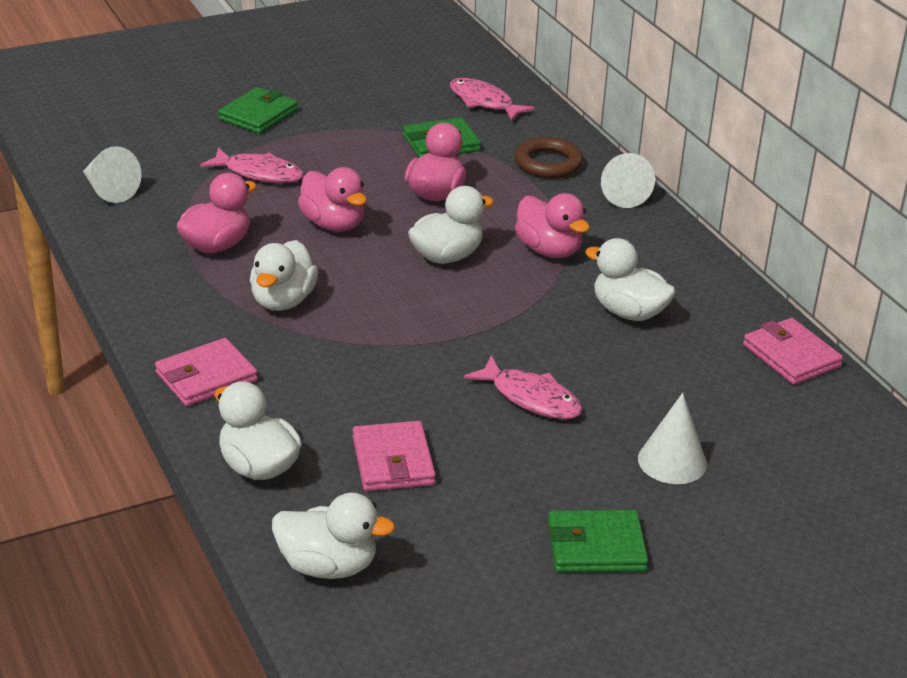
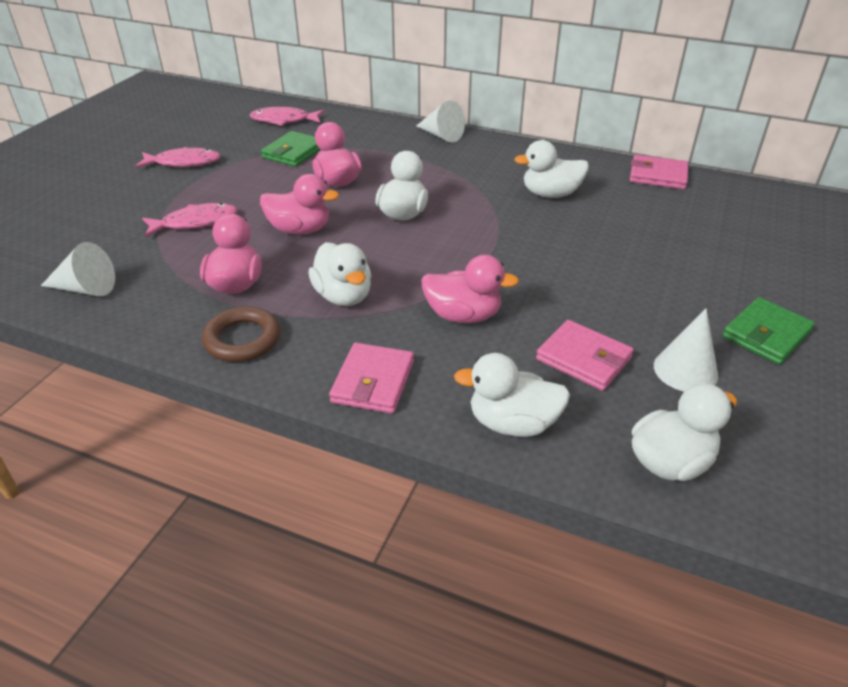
camera: 40 degrees left, 5 degrees up
(258, 115) = (137, 187): green wallet -> none
(531, 398) = (586, 269): pink fish -> pink fish (183, 163)
(548, 163) = (375, 137): brown ring -> brown ring (242, 339)
(549, 250) = (454, 182): pink duck -> pink duck (463, 315)
(672, 461) = (709, 261): white cone -> white cone (685, 370)

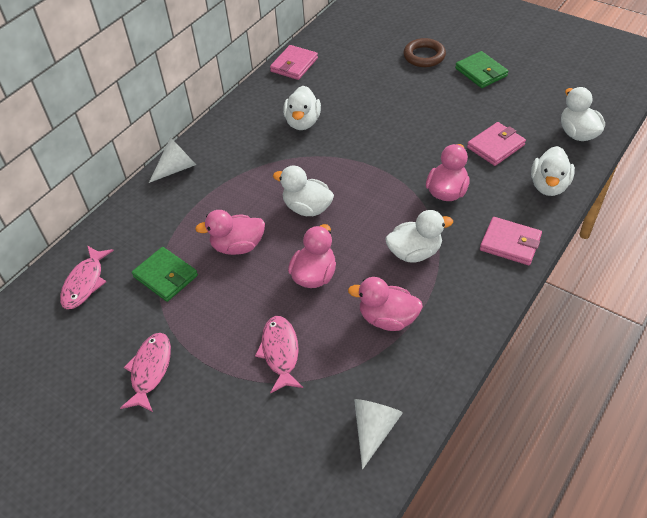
camera: 75 degrees left, 10 degrees up
(242, 339) = (459, 313): brown ring -> brown ring (424, 56)
(685, 370) = (508, 110): white cone -> none

